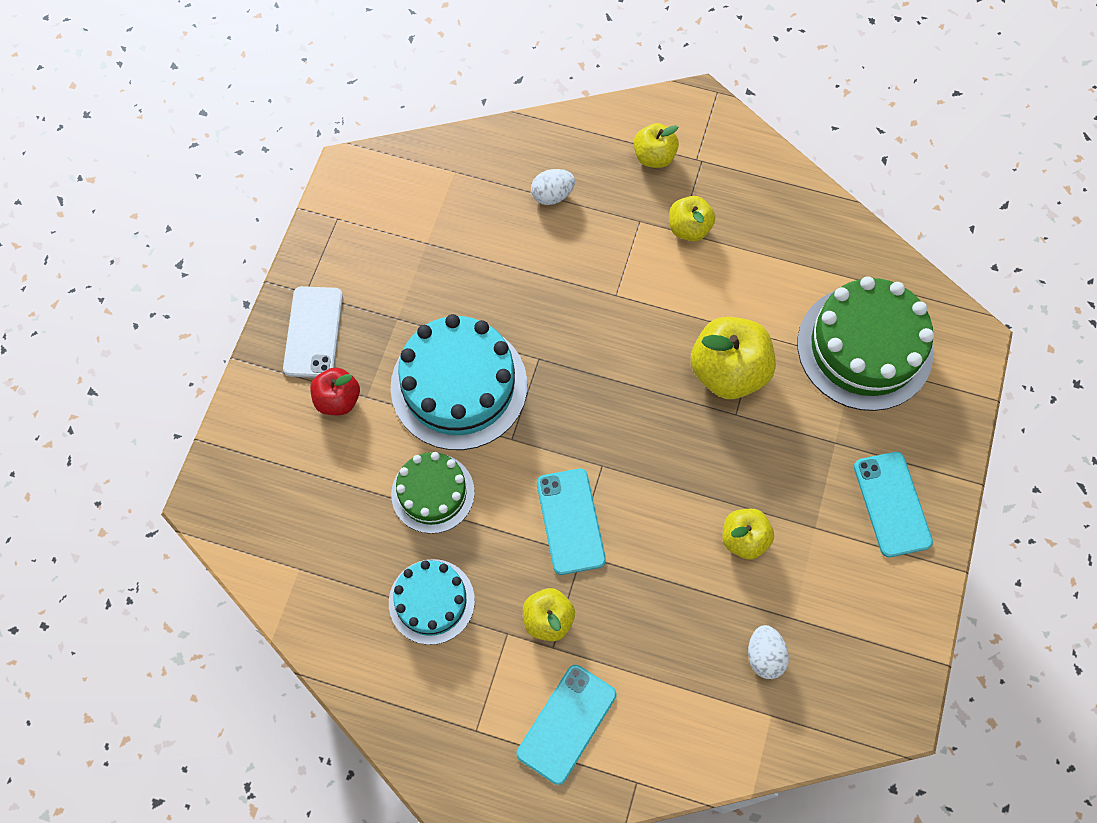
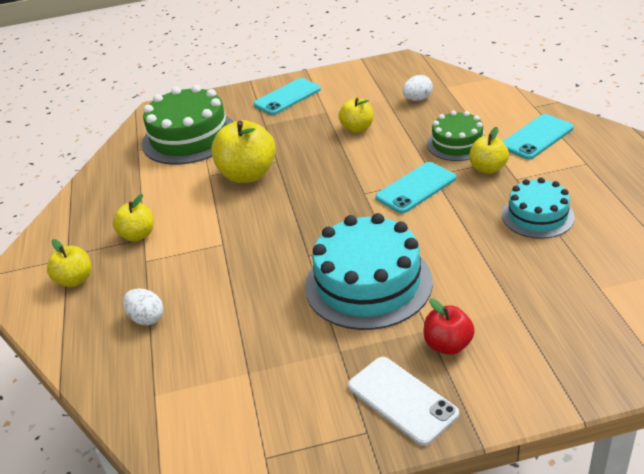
camera: 115 degrees left, 30 degrees down
(313, 332) = (402, 400): white phone -> white phone turned 75 degrees clockwise
(433, 493) = (465, 253): green cake -> green cake (457, 143)
(566, 724) = (537, 137): turquoise phone -> turquoise phone turned 45 degrees counterclockwise

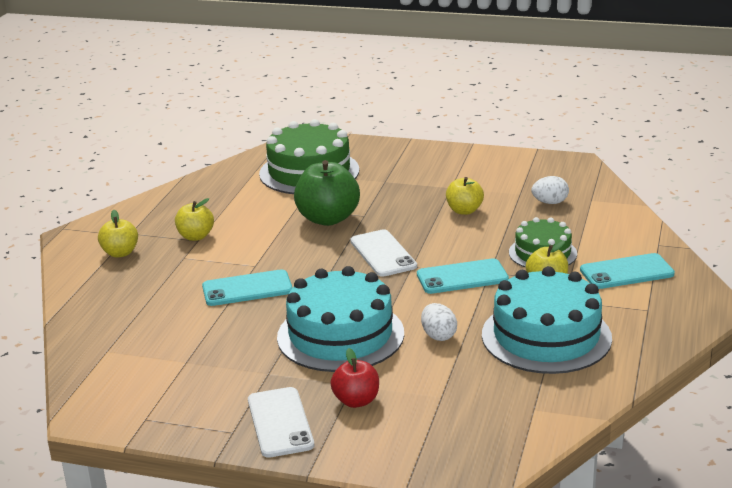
camera: 25 degrees right, 10 degrees down
(146, 318) = (147, 298): white egg -> white egg (438, 335)
(248, 175) = (328, 219): yellow apple -> green apple
(287, 97) = (429, 163): turquoise phone -> turquoise phone (247, 289)
(328, 190) = (383, 254): none -> white phone
(537, 216) = (546, 336): turquoise cake -> turquoise cake, size x1.70

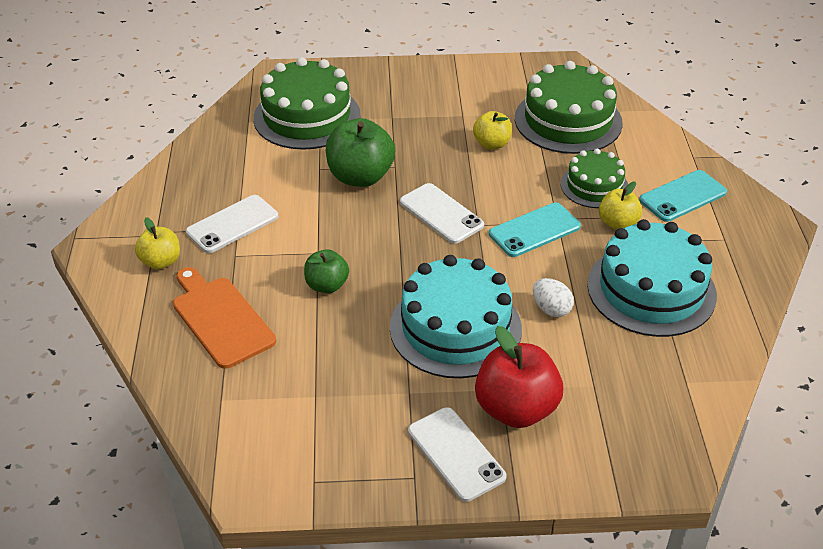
camera: 20 degrees left, 15 degrees up
(143, 297) = (220, 319): none -> orange cutting board
(196, 236) = (232, 224): yellow apple -> white phone
(247, 289) = (327, 285): turquoise phone -> green apple
(356, 401) = (516, 409): red apple -> red apple, size x1.71
(550, 202) = (568, 120): white egg -> green cake

